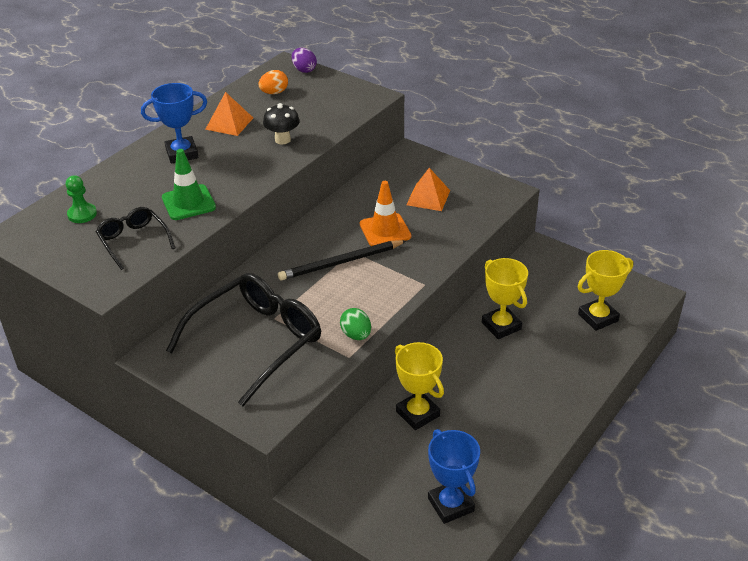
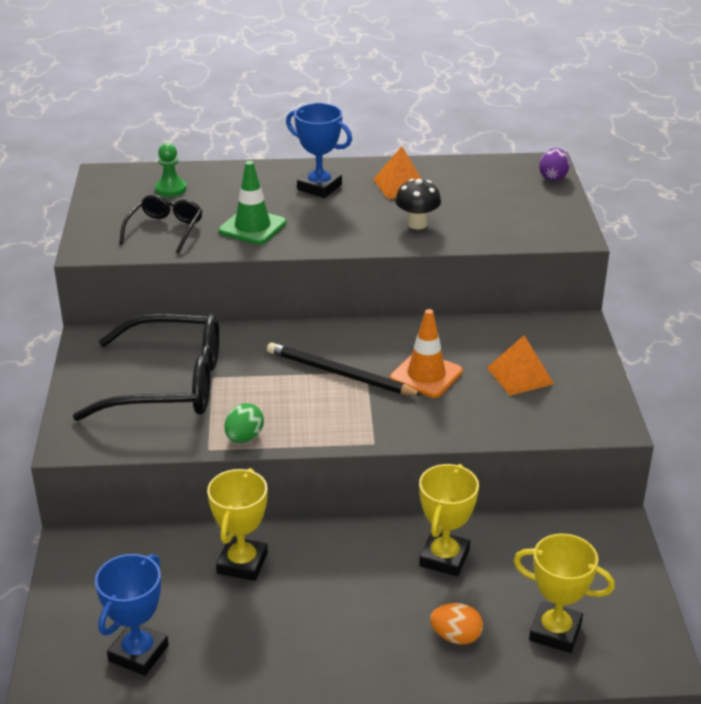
camera: 50 degrees right, 5 degrees down
(274, 93) = (487, 182): orange egg -> orange egg (456, 637)

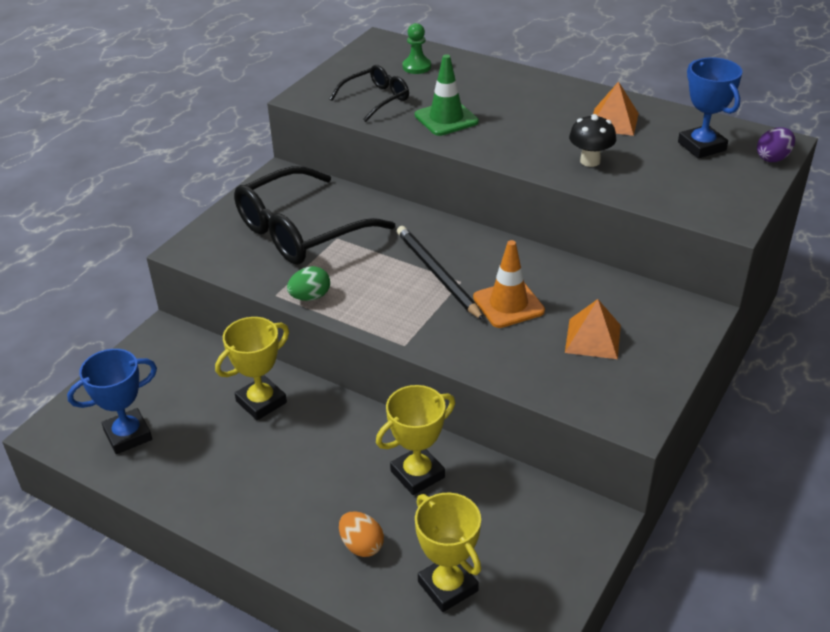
camera: 35 degrees right, 5 degrees up
(170, 384) = (300, 231): black glasses -> black glasses turned 105 degrees clockwise
(319, 187) = (539, 101): blue trophy -> blue trophy (701, 146)

